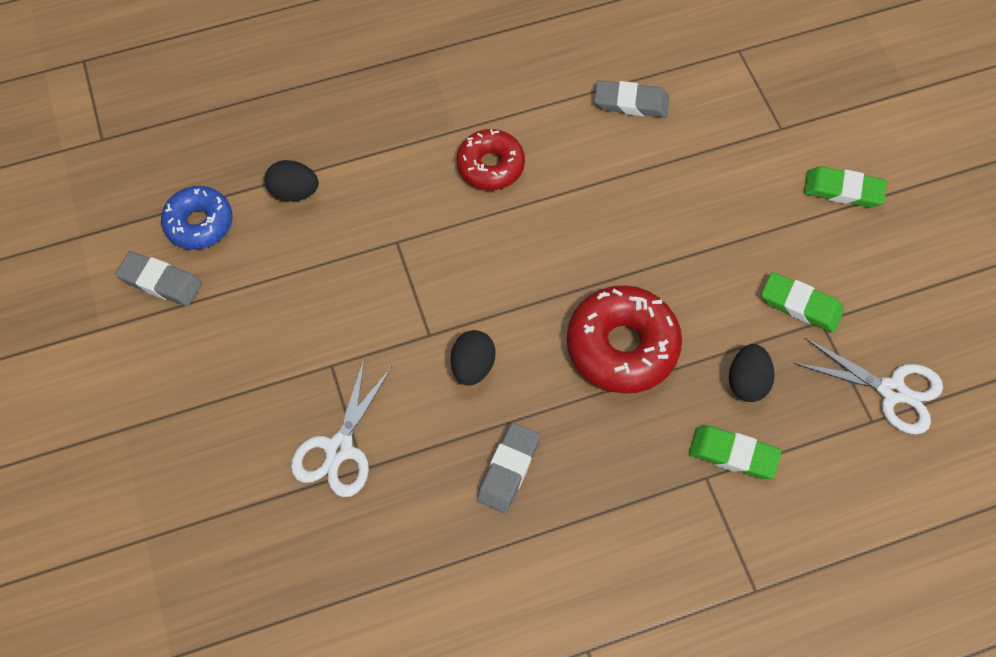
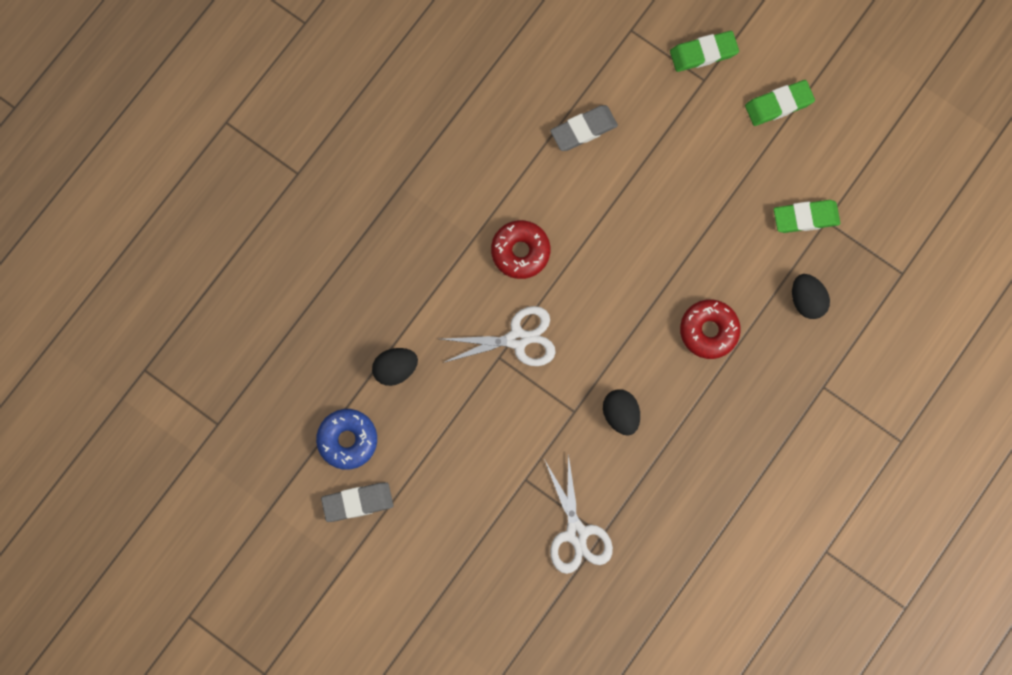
camera: 35 degrees left, 15 degrees up
(508, 469) = (696, 469): grey eraser -> none
(622, 346) = (709, 330): red donut -> red donut, size x0.65
(733, 454) = (830, 359): green eraser -> green eraser (703, 53)
(892, 391) = (902, 243): white scissors -> white scissors (517, 339)

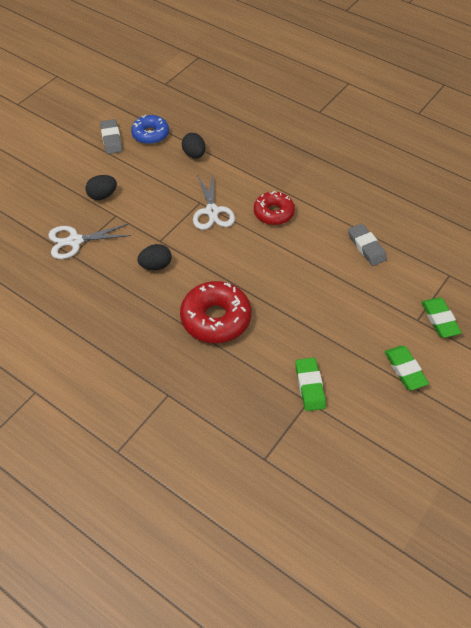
camera: 90 degrees right, 25 degrees down
(709, 330) = (216, 318): red donut -> red donut, size x1.54
(806, 300) = (240, 384): black egg -> black egg (102, 195)

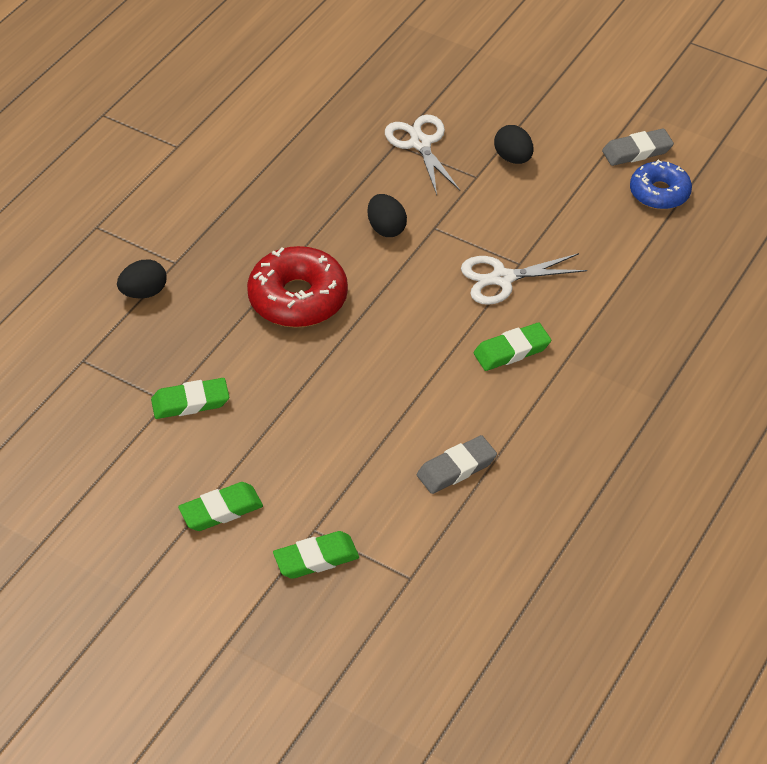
camera: 85 degrees right, 5 degrees down
(194, 154) = (625, 248): black egg -> black egg (144, 292)
(273, 213) = (512, 351): red donut -> green eraser

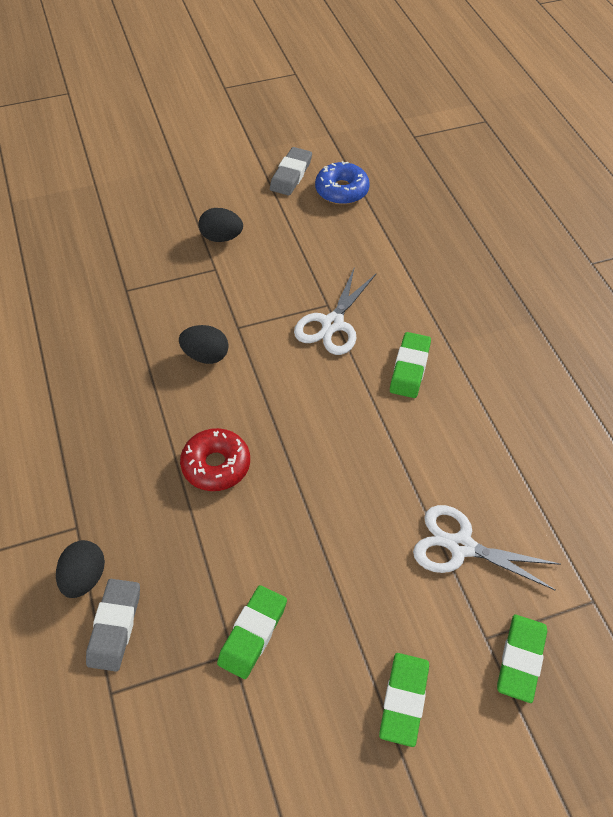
camera: 50 degrees left, 5 degrees up
(298, 298) = (216, 465): red donut -> red donut, size x0.65
(420, 143) = (144, 276): white scissors -> white scissors (461, 546)
(456, 468) = (500, 486): grey eraser -> grey eraser (115, 626)

